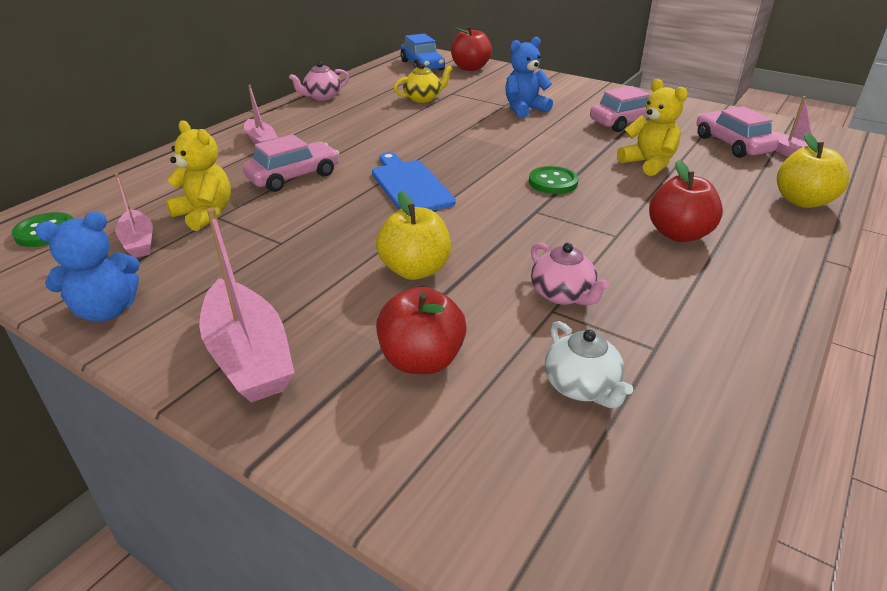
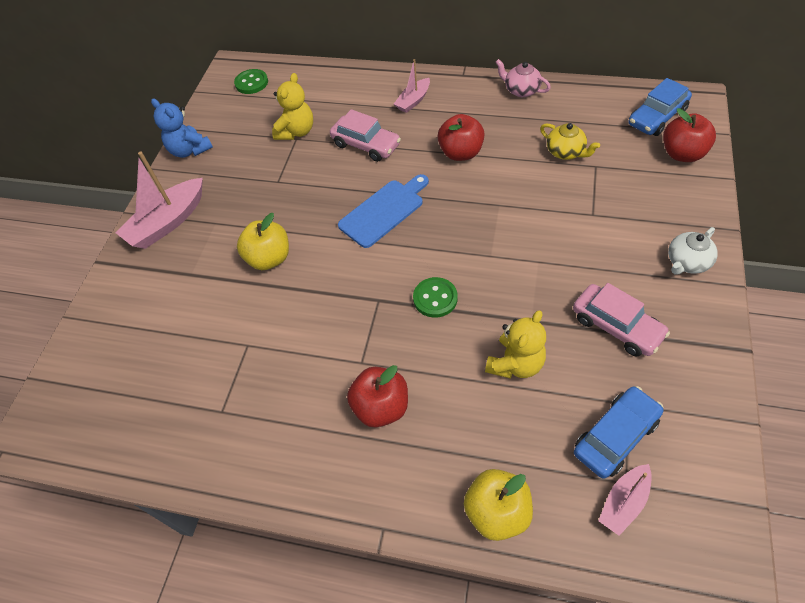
camera: 75 degrees right, 20 degrees up
(138, 242) = (255, 123): pink boat -> none
(421, 360) = (181, 295): red apple -> red apple (461, 153)
(524, 109) = (591, 233): blue teddy bear -> none
(563, 295) = (266, 346): pink teapot -> none
(582, 387) = (175, 378): white teapot -> white teapot (687, 262)
(732, 144) = (615, 436): pink car -> blue car

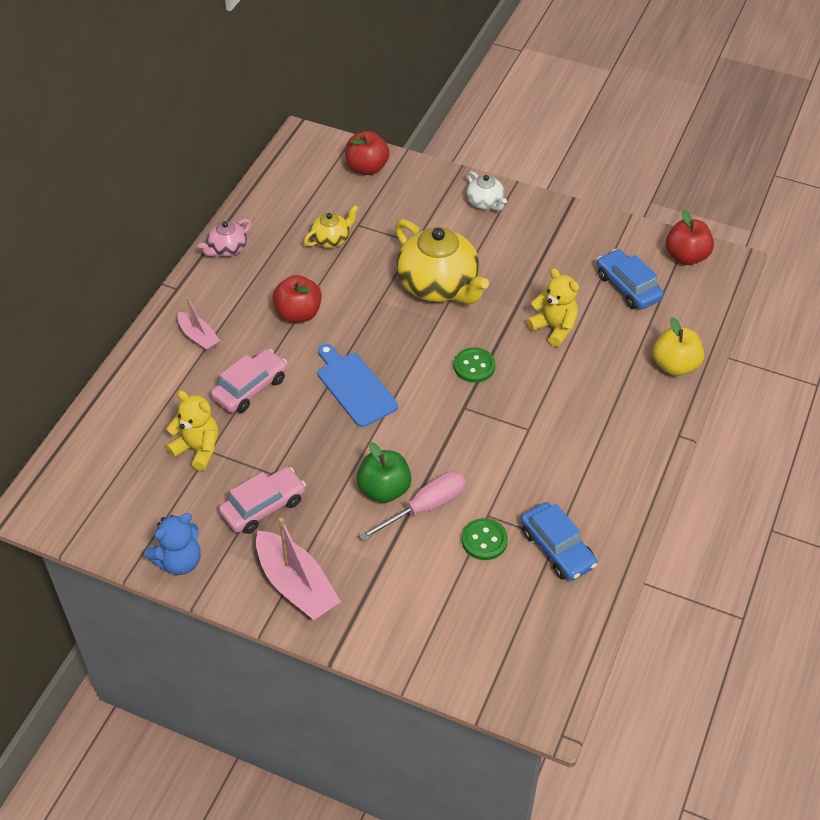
camera: 85 degrees left, 5 degrees down
(251, 83) = (79, 488): green button -> green button (484, 540)
(252, 293) = (425, 507): none -> pink screwdriver
(269, 258) = (384, 489): yellow apple -> green apple
(381, 407) = (575, 421): red apple -> red apple (686, 256)
(538, 246) = (439, 285): none -> yellow teapot
(616, 326) = (534, 260): pink car -> pink car (263, 507)
(623, 502) = (677, 296): pink boat -> none
(657, 117) = (314, 168): blue car -> blue car (557, 548)

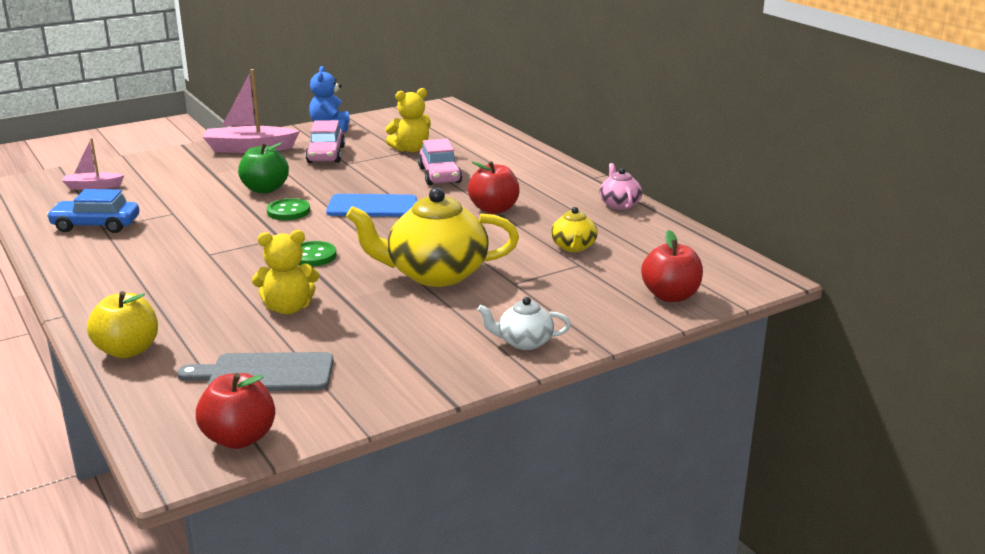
camera: 125 degrees right, 25 degrees down
(198, 337) = (523, 172): pink boat -> pink boat (93, 187)
(425, 507) = (224, 196): pink screwdriver -> none
(484, 540) = (157, 205): green button -> green button (288, 211)
(628, 287) = (265, 373): blue car -> grey cutting board

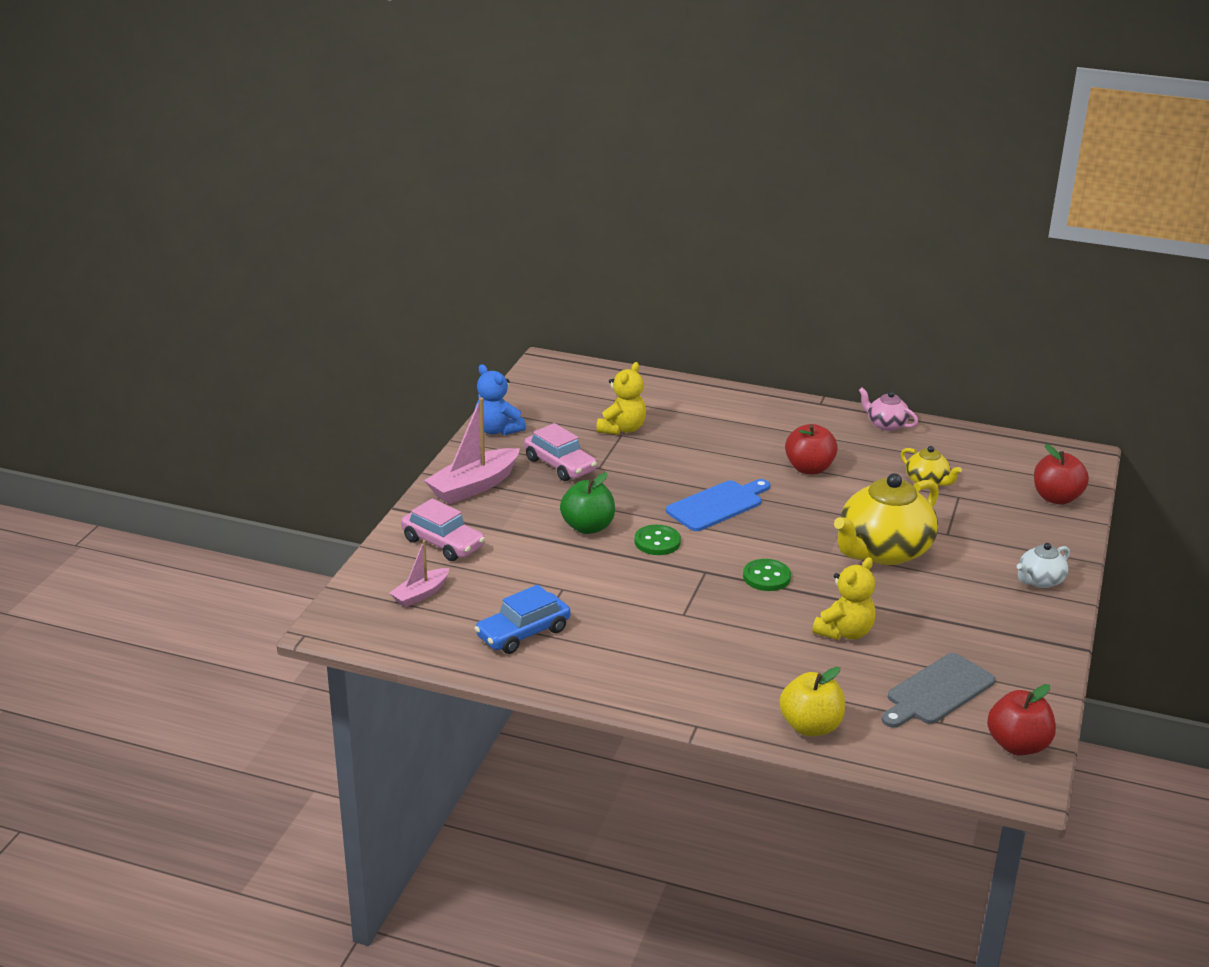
camera: 40 degrees left, 5 degrees up
(439, 175) = (702, 449): pink car -> pink car (443, 543)

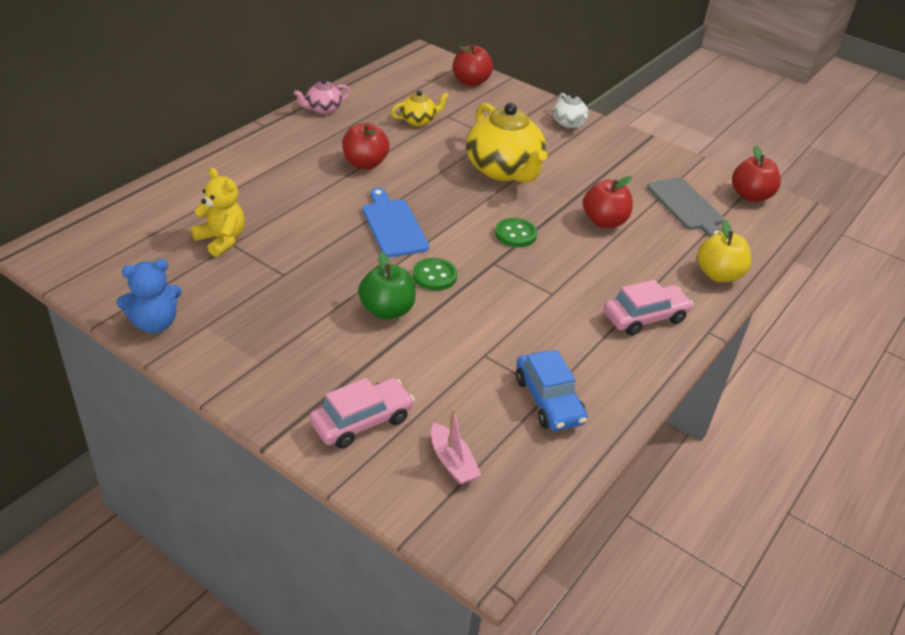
camera: 75 degrees left, 10 degrees up
(474, 486) = (261, 370): pink boat -> none
(560, 465) = (261, 298): pink car -> pink car (645, 317)
(844, 632) = (604, 221): yellow teddy bear -> red apple

